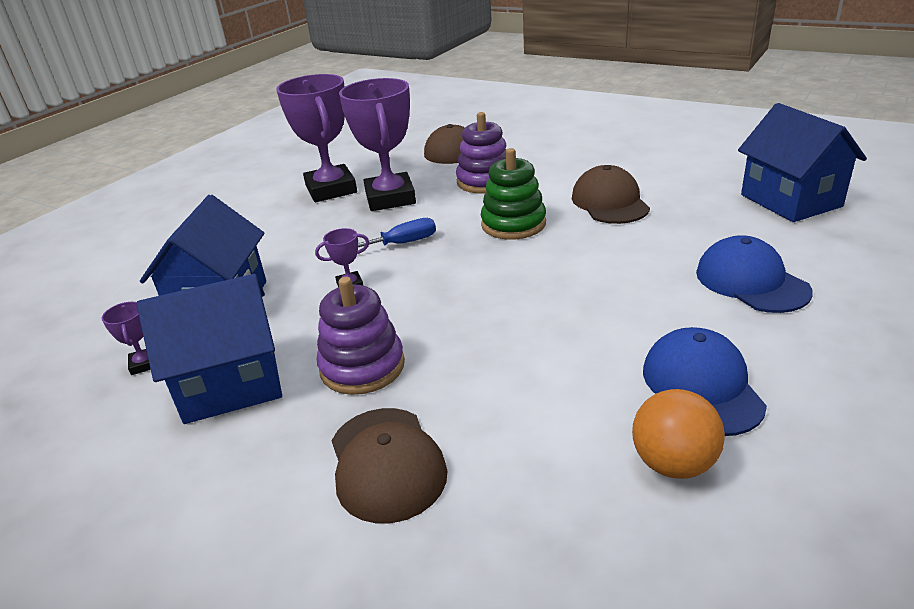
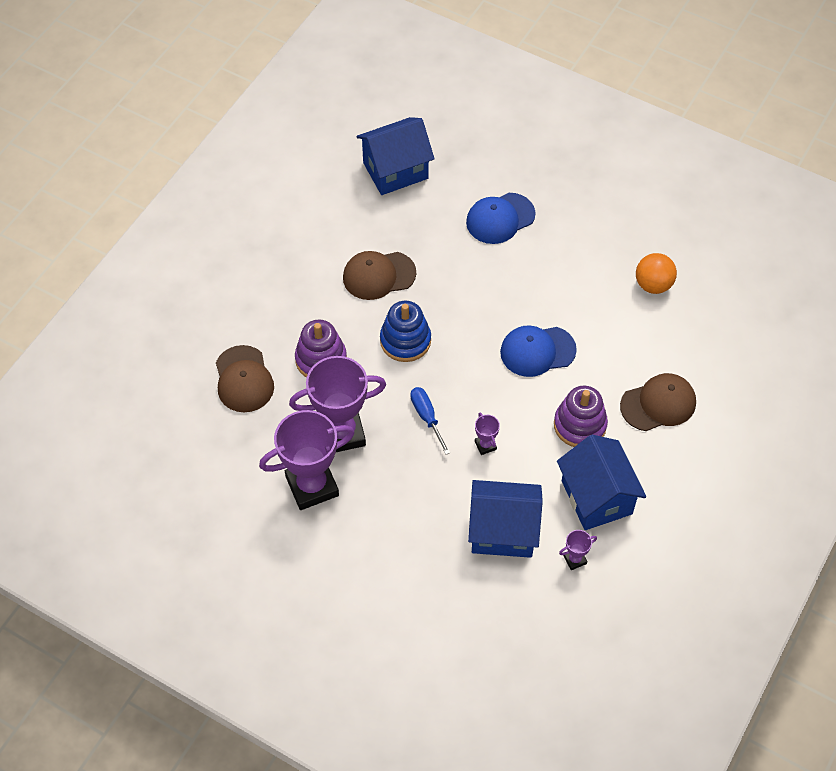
camera: 95 degrees left, 25 degrees up
(513, 224) = (405, 340): green stacking toy -> blue stacking toy
(701, 386) = (598, 263): blue cap -> blue cap (537, 351)

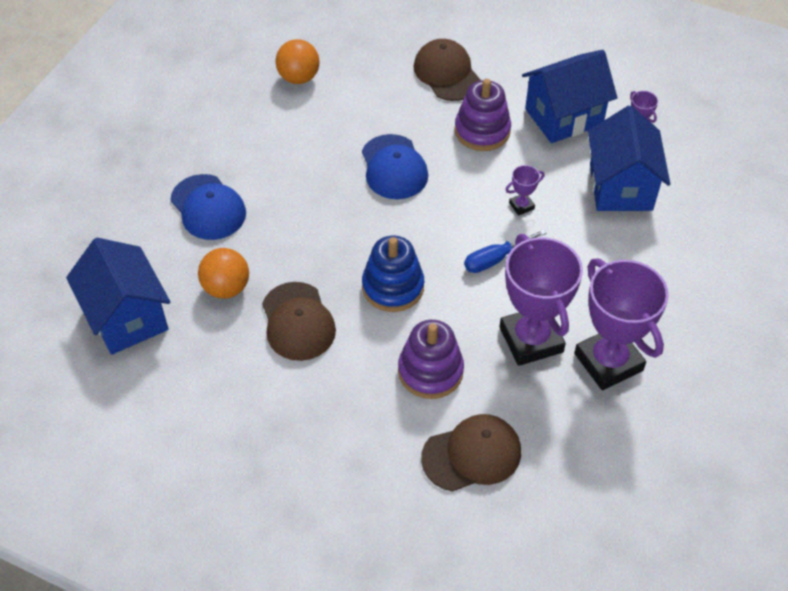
camera: 95 degrees left, 5 degrees down
(416, 230) = (226, 288): none -> orange ball

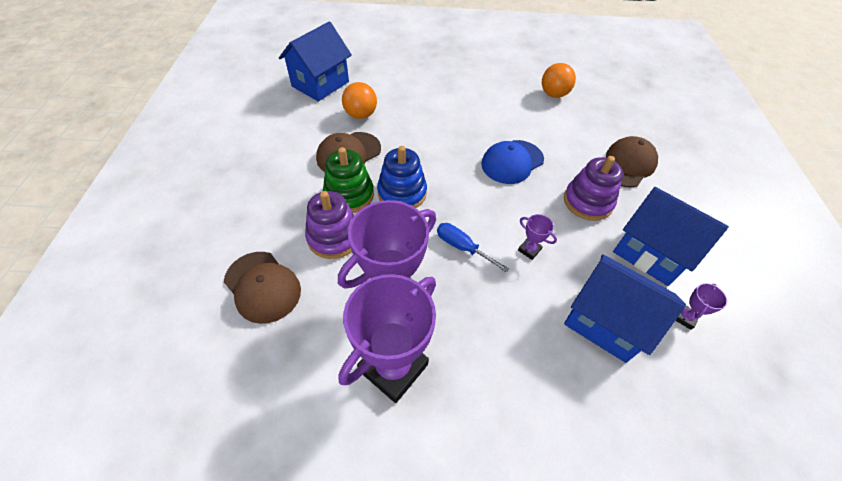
camera: 65 degrees right, 0 degrees up
(208, 207) = (419, 89): blue cap -> none
(371, 340) = (349, 195): none -> green stacking toy
(621, 187) = (605, 322): blue house -> blue house turned 60 degrees clockwise

